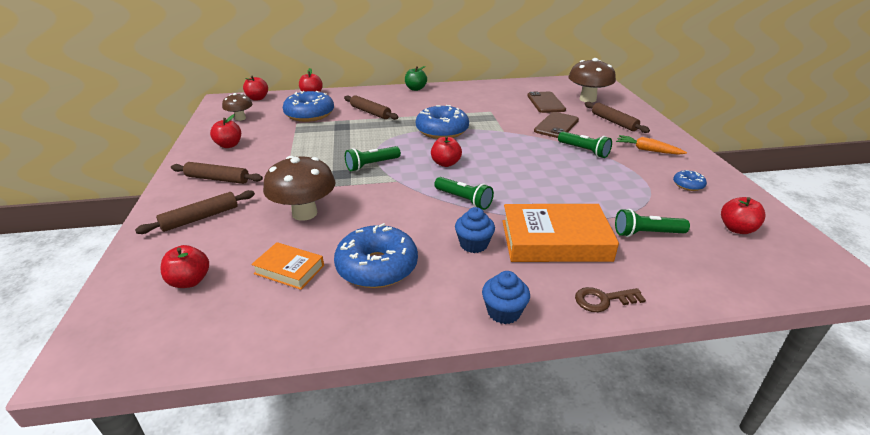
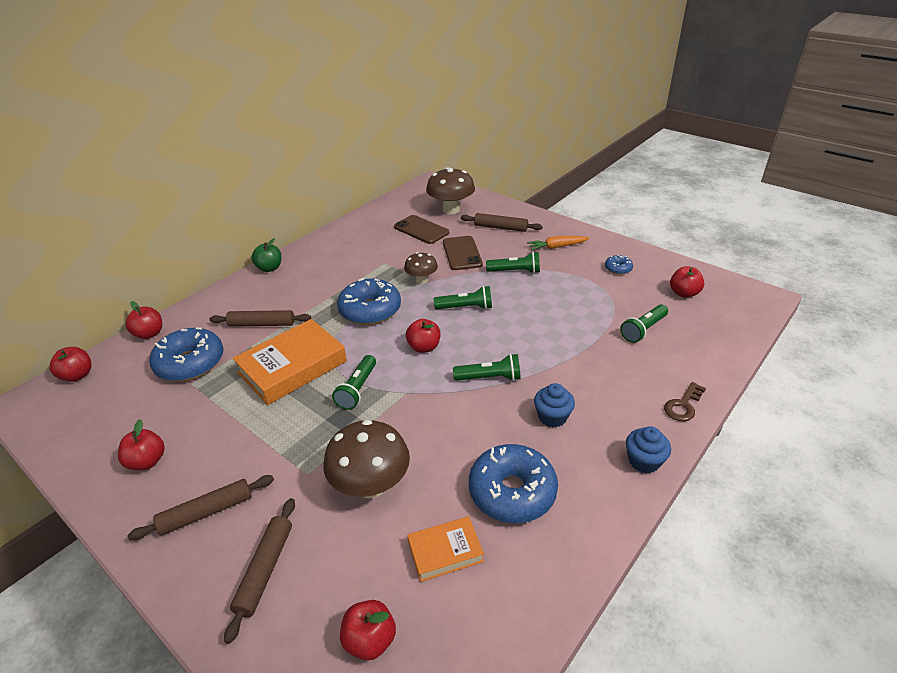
camera: 40 degrees left, 5 degrees up
(240, 118) = (100, 416): brown mushroom -> brown mushroom (421, 280)
(510, 155) = (465, 307): none -> green flashlight
(555, 240) = (599, 374): orange book -> orange book (292, 367)

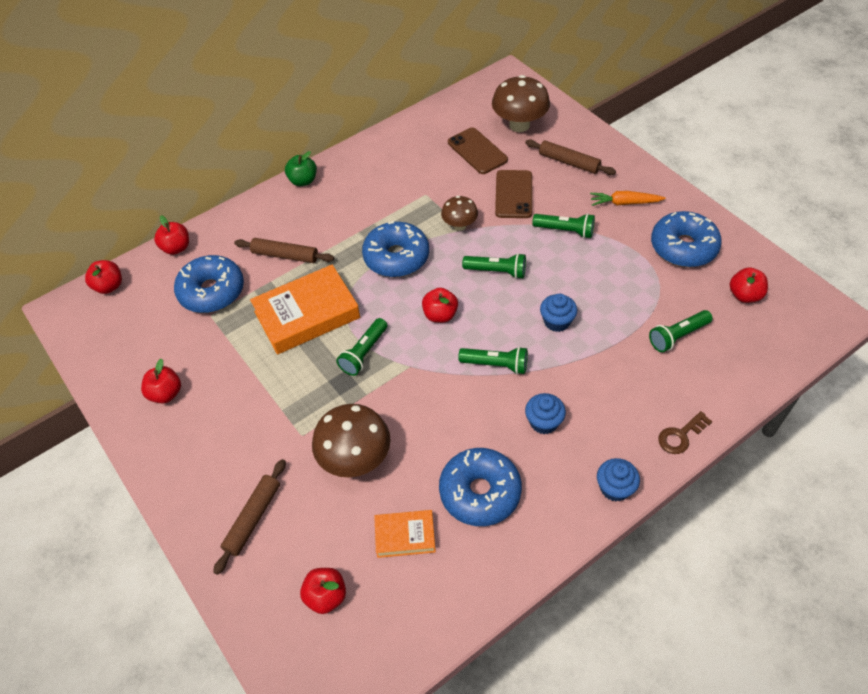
camera: 15 degrees right, 15 degrees up
(206, 512) = (211, 455): brown rolling pin -> none
(533, 336) = (557, 321): none -> blue cupcake
(618, 269) = (683, 247): blue donut -> blue donut, size x2.15

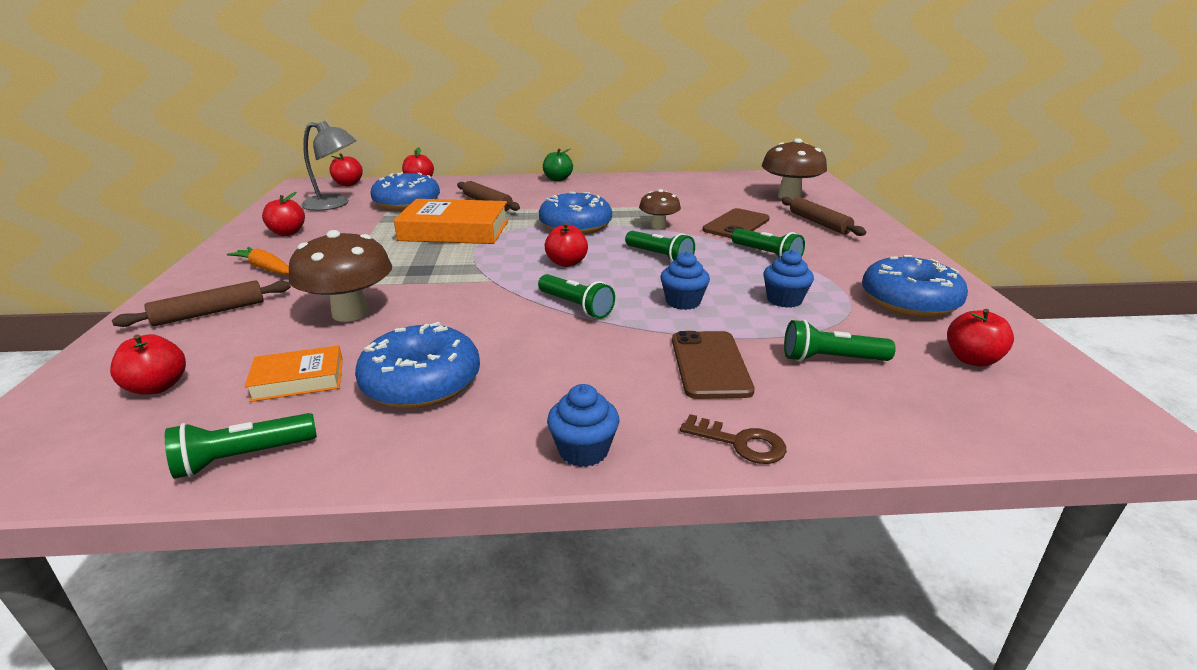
camera: 30 degrees right, 25 degrees down
(145, 328) = (334, 204): none -> grey lamp
(364, 353) = (465, 261): green flashlight -> green flashlight (243, 457)
(405, 536) = (298, 380): orange book -> orange book turned 45 degrees counterclockwise
(477, 151) = (729, 199): brown phone -> brown phone (710, 365)
(543, 422) = (570, 361): blue cupcake -> blue cupcake (784, 300)
(624, 203) = (859, 257): orange carrot -> orange carrot (266, 268)
(680, 436) = (740, 443): brown key -> brown key turned 150 degrees counterclockwise

